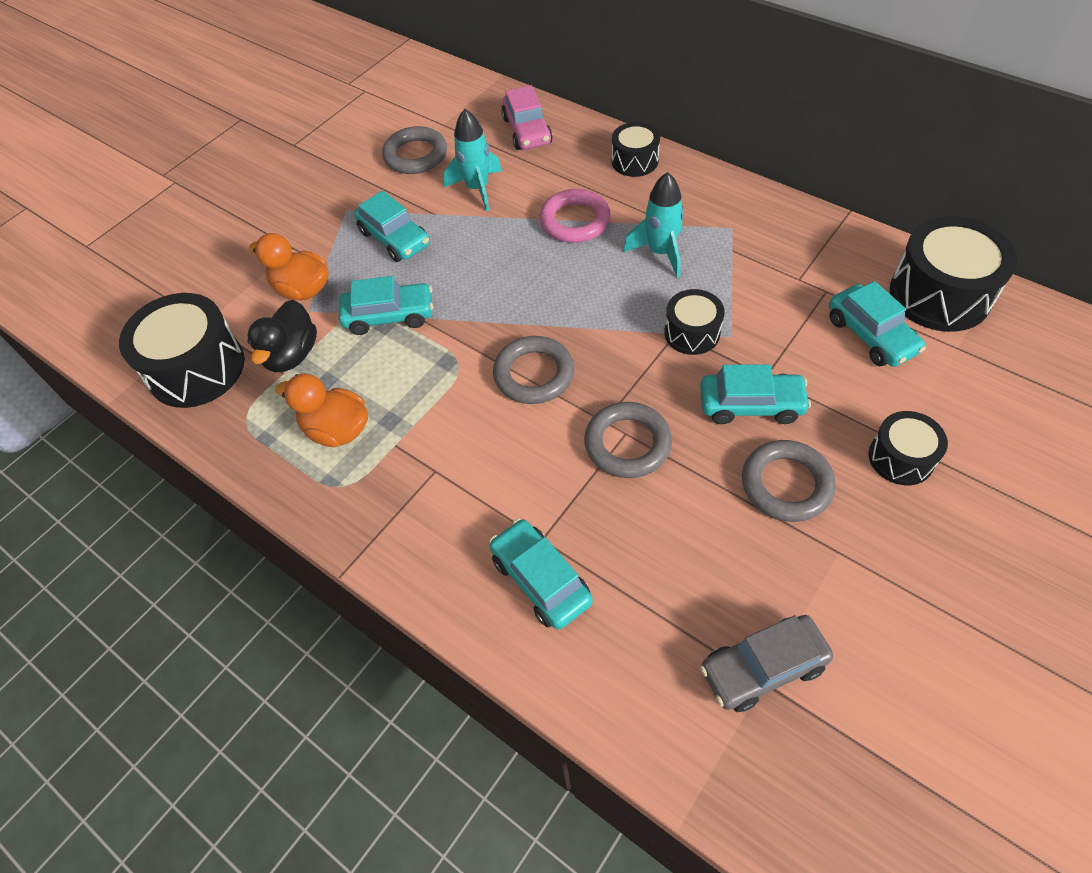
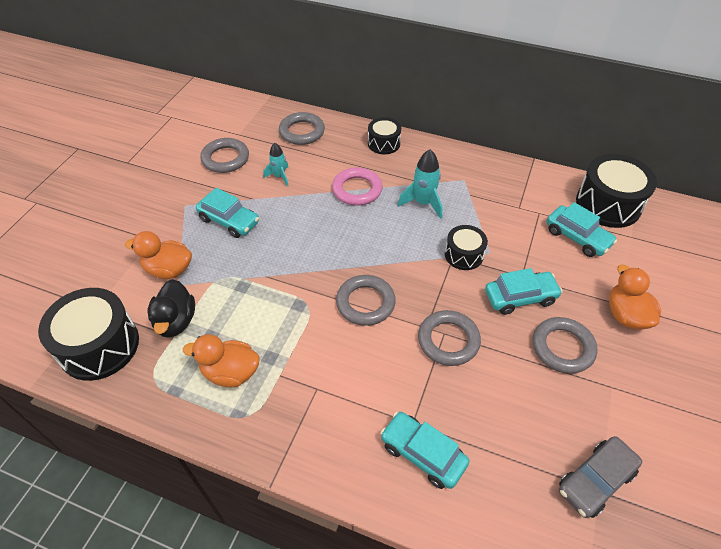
camera: 20 degrees left, 5 degrees down
(389, 316) = (243, 278): turquoise car -> none
(477, 189) = (279, 176): turquoise rocket -> turquoise rocket, size x0.65
(527, 131) = (302, 132): pink car -> grey ring
(900, 458) = (626, 315): black drum -> orange duck

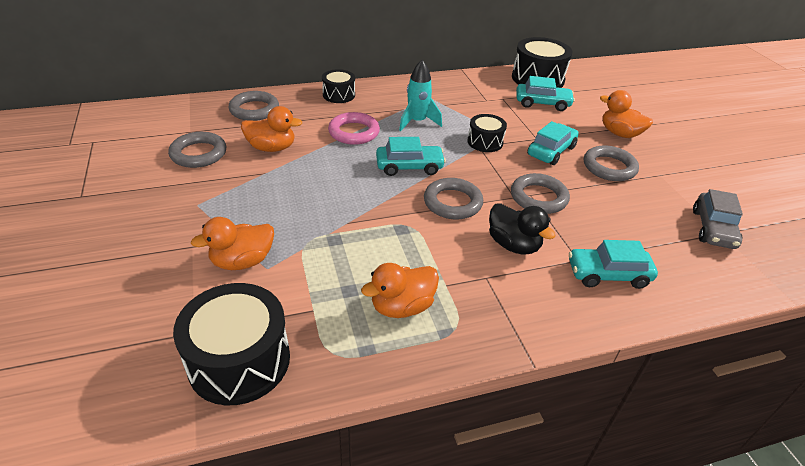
camera: 40 degrees left, 10 degrees down
(176, 321) = (301, 297): black duck -> black duck (513, 245)
(229, 221) = (261, 198): turquoise car -> turquoise car (409, 167)
(279, 176) = (272, 148): turquoise rocket -> orange duck

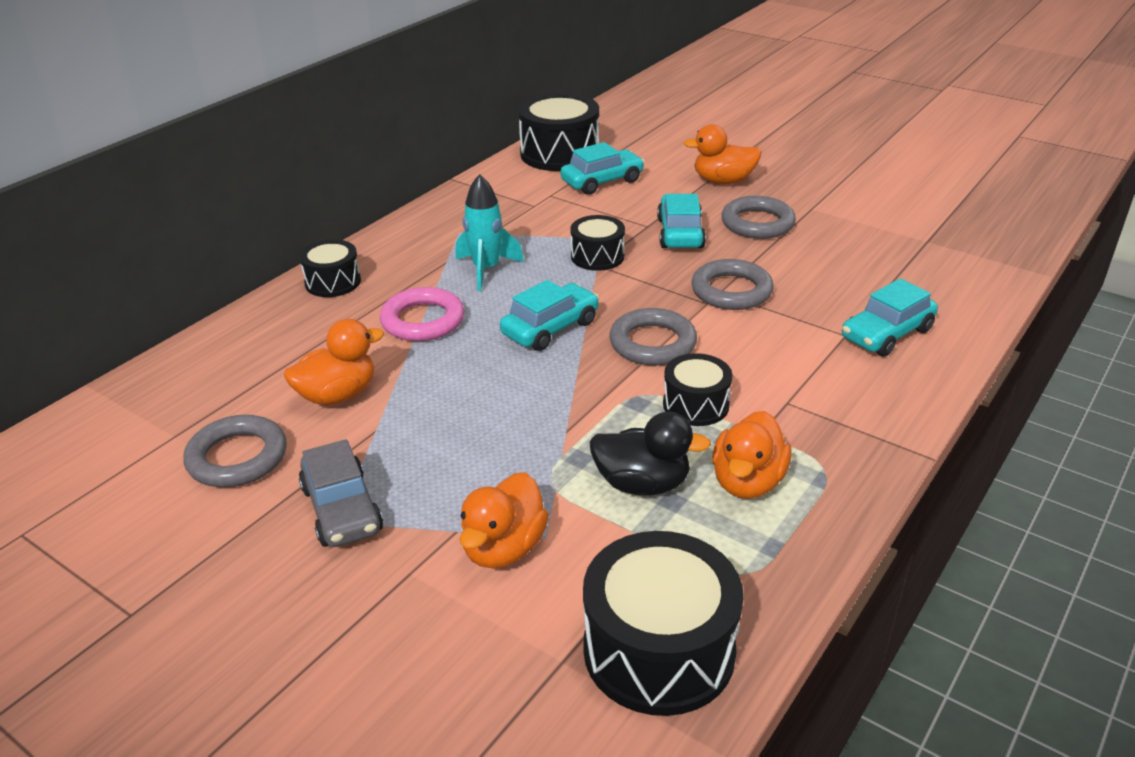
camera: 35 degrees left, 5 degrees down
(254, 110) = (234, 358): grey ring -> none
(431, 248) = (696, 405): none -> black drum
(513, 245) = (770, 354): black duck -> black duck (642, 484)
(713, 229) = (917, 240): grey car -> grey car (342, 509)

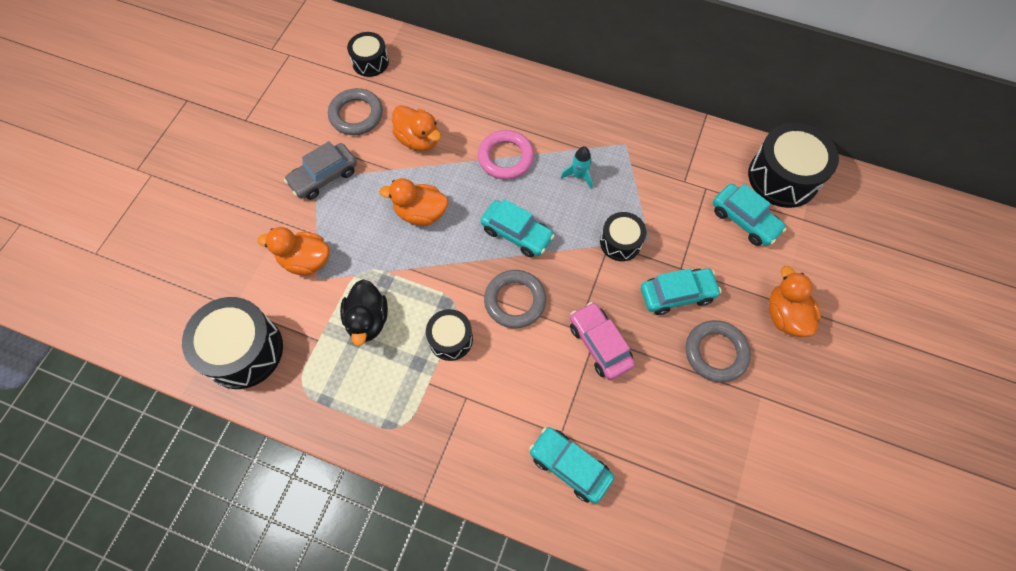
camera: 75 degrees right, 30 degrees up
(333, 282) = (536, 93): black drum -> black drum (370, 62)
(486, 270) = (579, 175): turquoise rocket -> turquoise rocket, size x0.65
(731, 291) = (599, 344): grey ring -> pink car
(747, 482) = (379, 380): orange duck -> orange duck (421, 213)

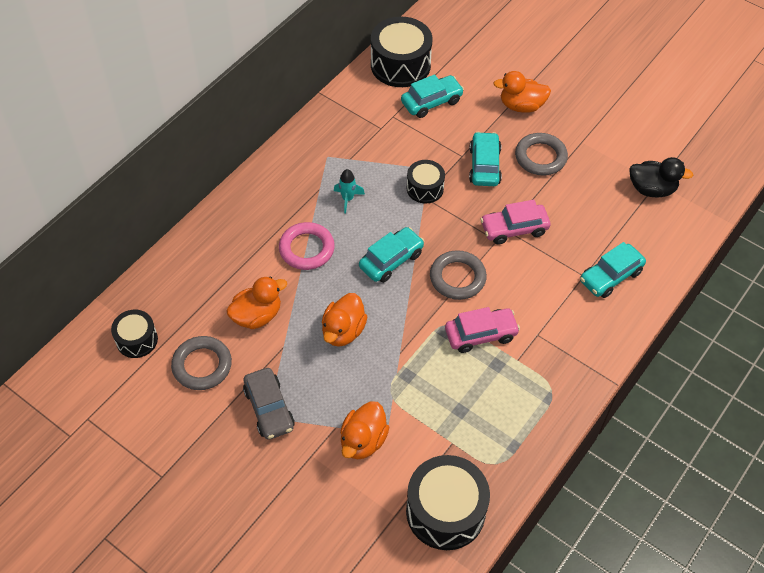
camera: 75 degrees left, 10 degrees down
(368, 320) = (443, 397): black duck -> black duck (651, 189)
(450, 339) = (480, 334): black drum -> pink car

